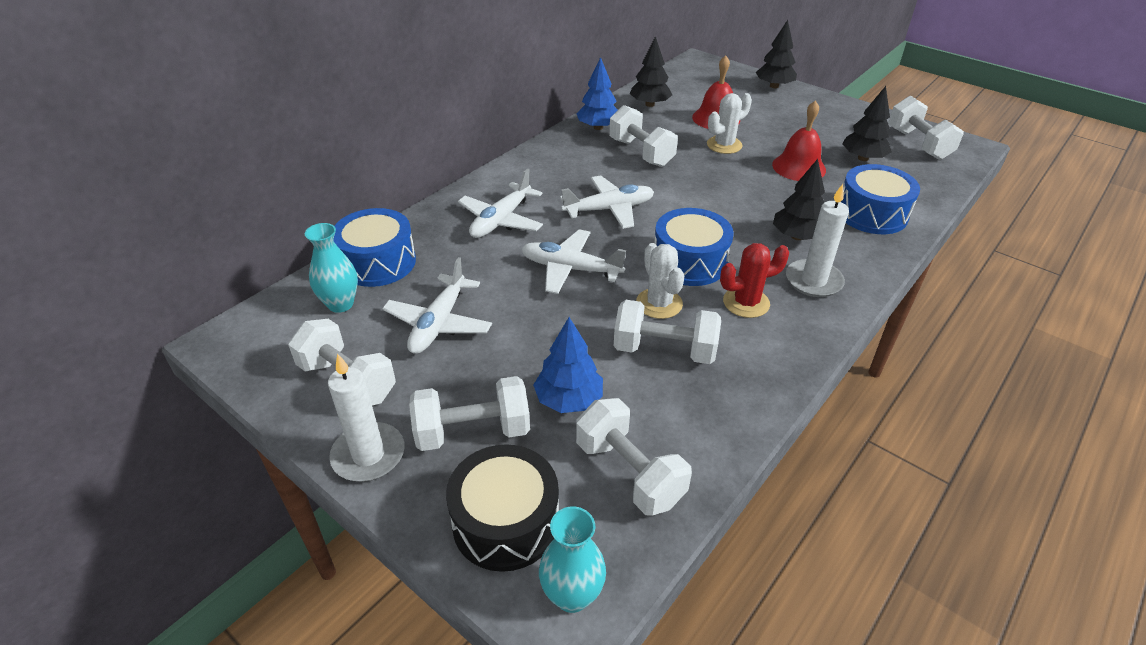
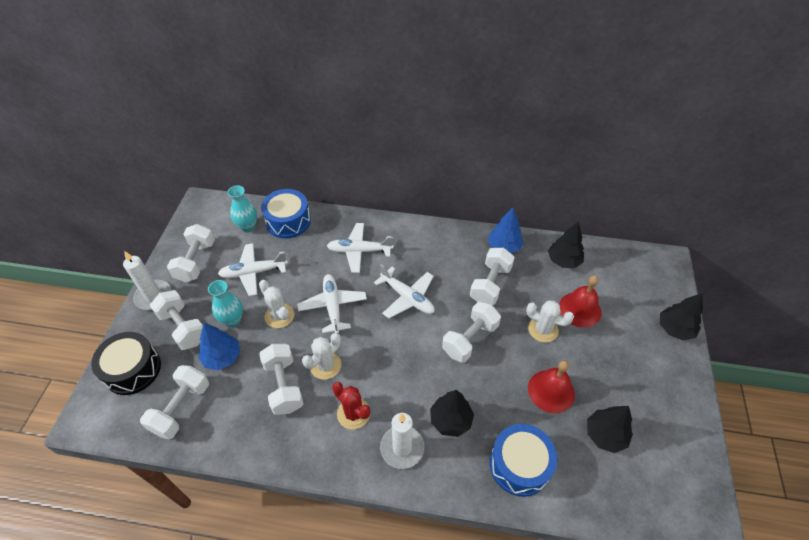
camera: 60 degrees right, 10 degrees up
(543, 320) = (279, 316): none -> white cactus
(572, 595) = (99, 416): turquoise vase -> turquoise vase (232, 320)
(689, 262) = (378, 365): blue drum -> none
(918, 144) = (671, 475): white dumbbell -> white dumbbell (470, 339)

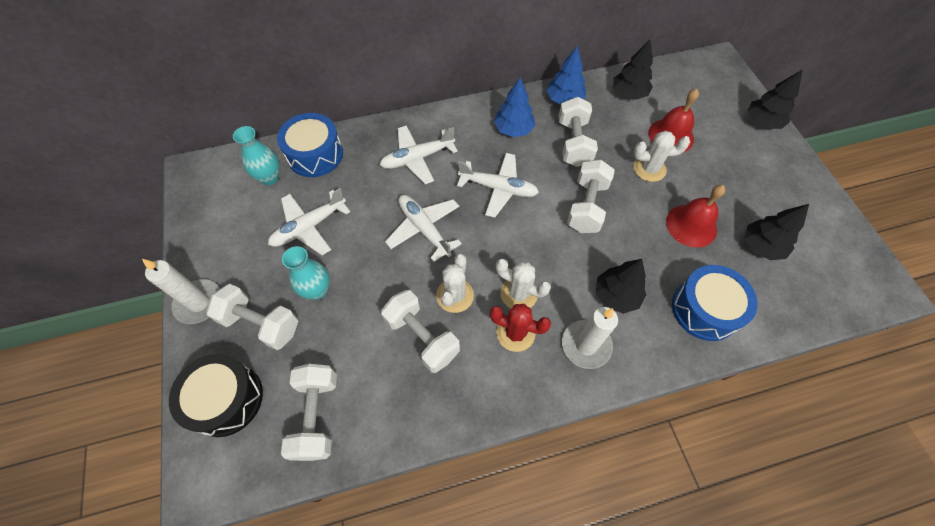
camera: 25 degrees left, 10 degrees up
(196, 261) = (229, 241): white dumbbell -> none
(222, 357) = (330, 337): blue tree -> blue tree (513, 129)
(279, 316) = (370, 263): white cactus -> white cactus (519, 293)

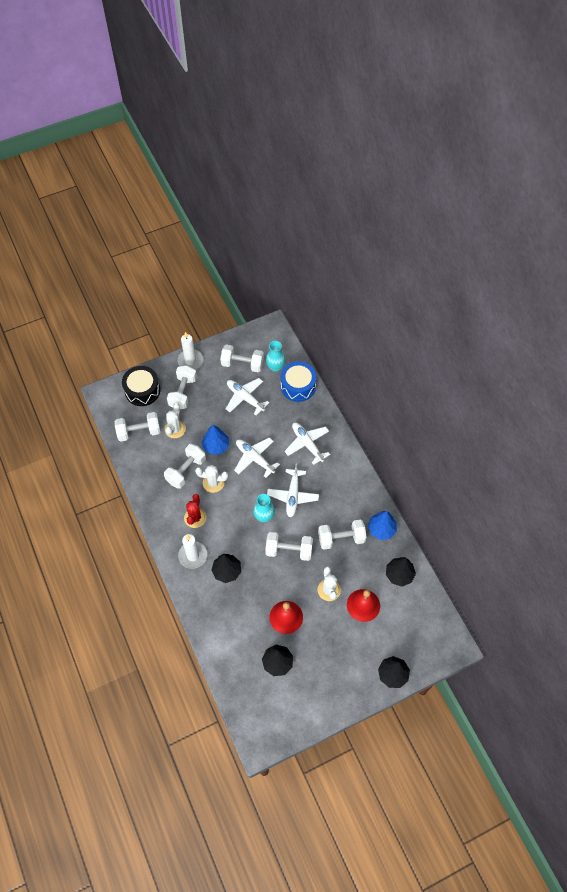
camera: 80 degrees right, 0 degrees up
(243, 222) = (242, 364): none -> white dumbbell
(317, 290) = (206, 413): turquoise vase -> turquoise vase (264, 517)
(424, 229) = (254, 458): white plane -> white plane turned 90 degrees counterclockwise
(513, 129) = (345, 498): blue tree -> blue tree (216, 446)
(519, 293) = (220, 516): white cactus -> white cactus (175, 429)
(705, 309) = (225, 623): blue drum -> none

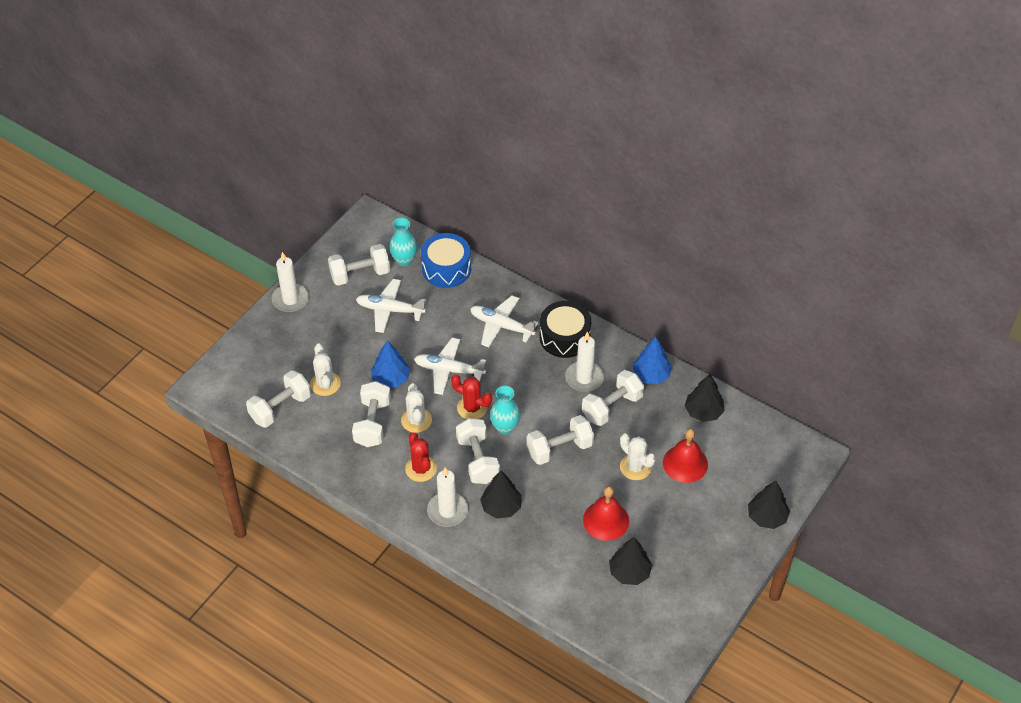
camera: 30 degrees left, 10 degrees down
(142, 390) = (251, 360): black drum -> black drum (564, 337)
(183, 393) = (306, 339): white dumbbell -> white dumbbell (477, 460)
(213, 483) = (416, 420): white cactus -> white cactus turned 75 degrees counterclockwise
(252, 492) = (472, 408): none -> red cactus
(293, 495) = (523, 389): white plane -> none
(336, 508) = (584, 378): none -> white candle

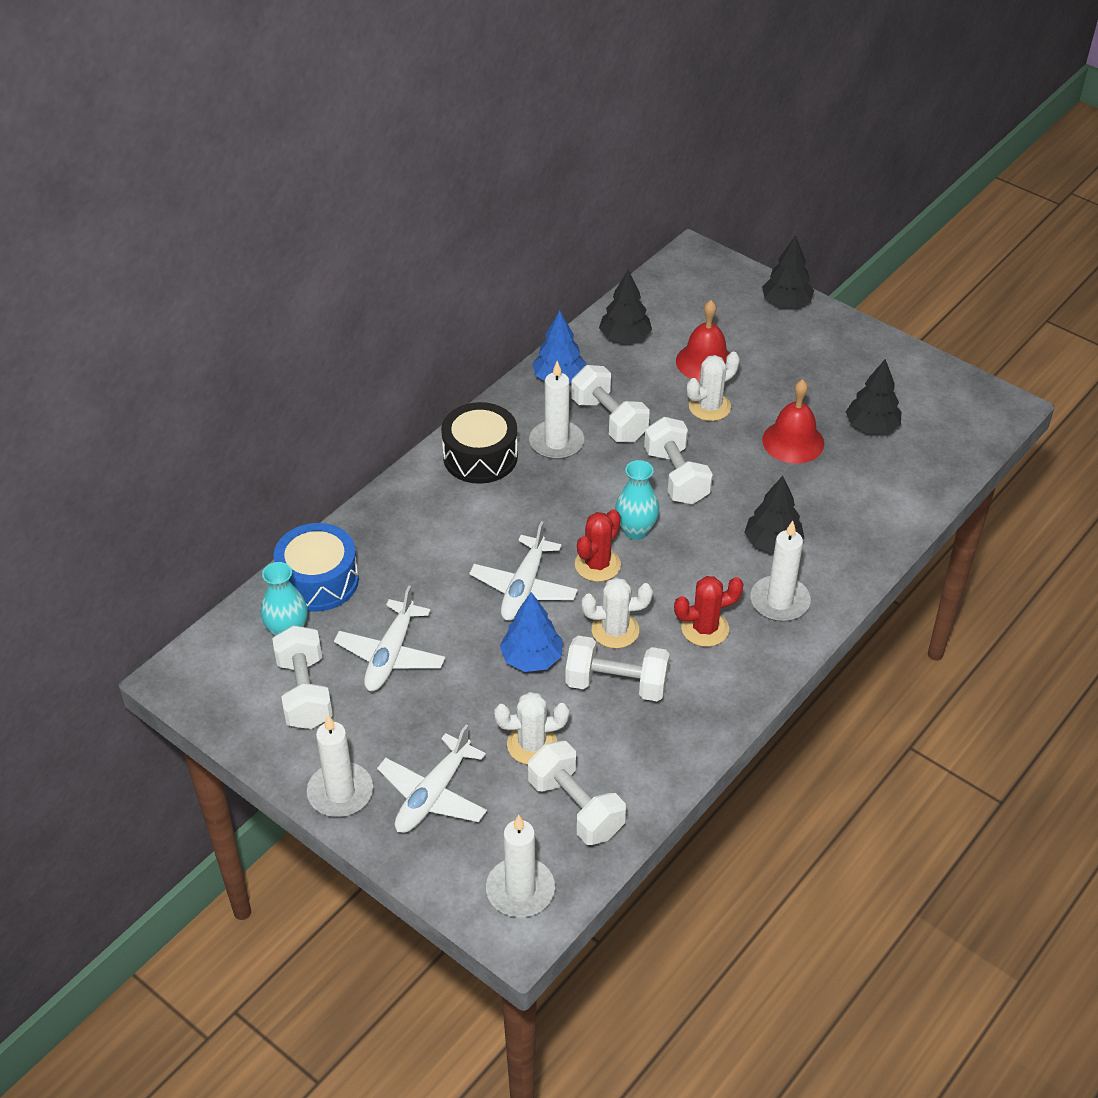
camera: 85 degrees left, 5 degrees down
(225, 386) = (520, 890): none -> white candle
(477, 460) = (691, 563): white dumbbell -> none
(501, 326) = (447, 523): white plane -> white plane (433, 795)

